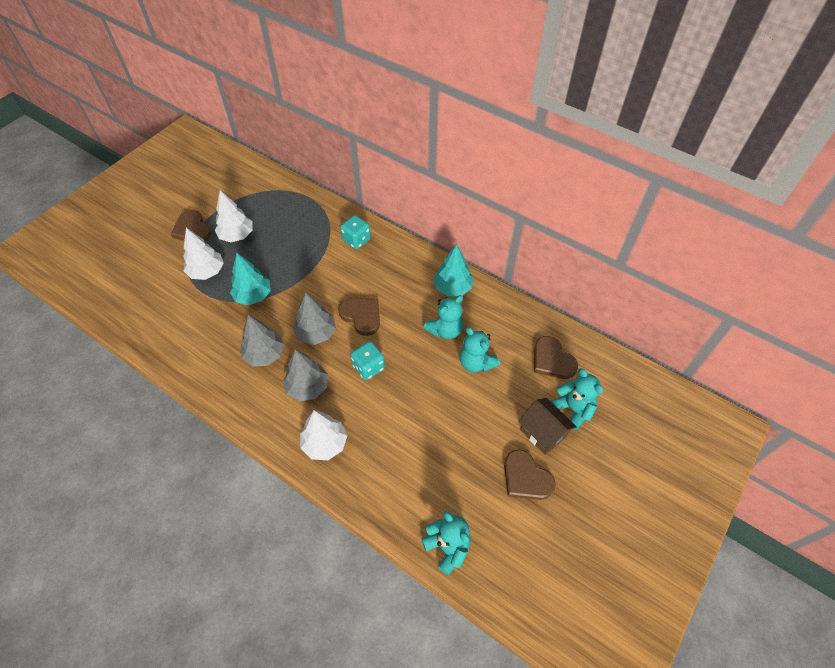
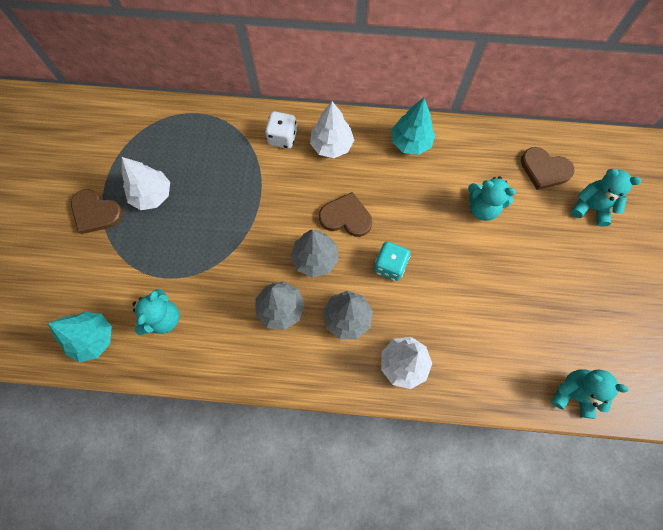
camera: 30 degrees left, 15 degrees up
(207, 272) = (151, 252): white tree -> white tree (332, 145)
(253, 295) = (221, 253): turquoise tree -> turquoise tree (93, 338)
(356, 240) = (282, 138): turquoise dice -> white dice
(445, 330) = (433, 190): turquoise teddy bear -> turquoise teddy bear (163, 318)
(526, 478) = (594, 293): brown heart -> none
(543, 433) = (581, 243): brown house -> none

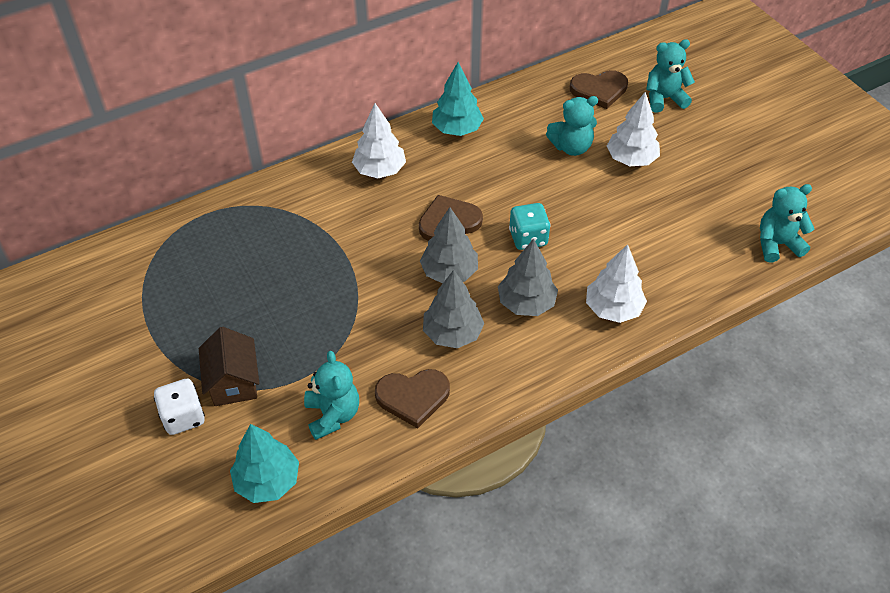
camera: 35 degrees left, 20 degrees down
(96, 213) = (163, 364): brown heart -> brown heart (413, 397)
(125, 253) = (233, 382): none -> brown house
(152, 195) = (218, 312): white tree -> white tree (631, 159)
(282, 138) = (321, 189): white dice -> white dice (183, 417)

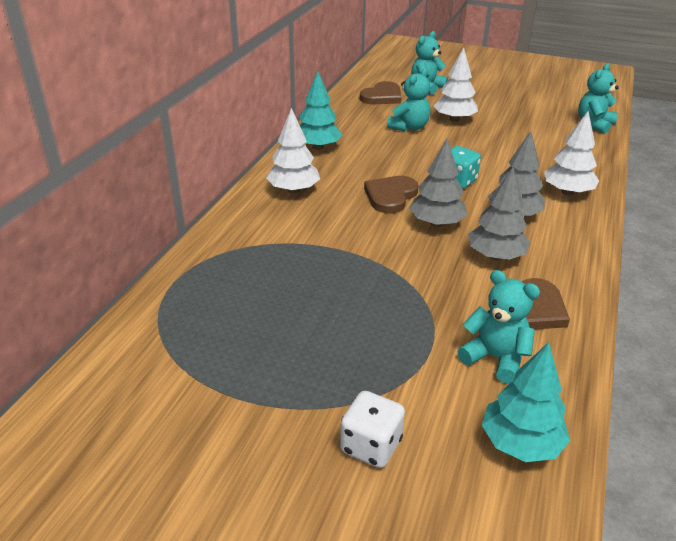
camera: 40 degrees left, 15 degrees down
(233, 382) = (378, 387): brown house -> none

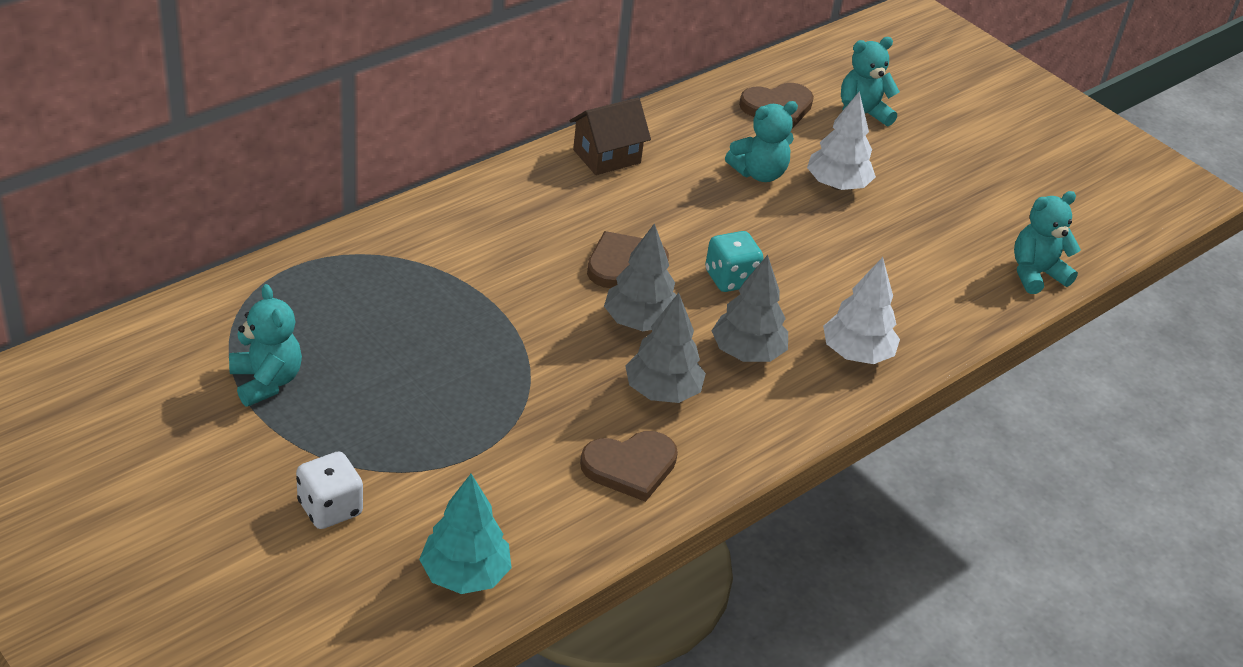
camera: 25 degrees right, 5 degrees up
(293, 190) = (517, 207): white tree -> none
(318, 147) = (607, 156): turquoise tree -> brown house
(495, 358) = (531, 493): turquoise teddy bear -> turquoise teddy bear (266, 381)

